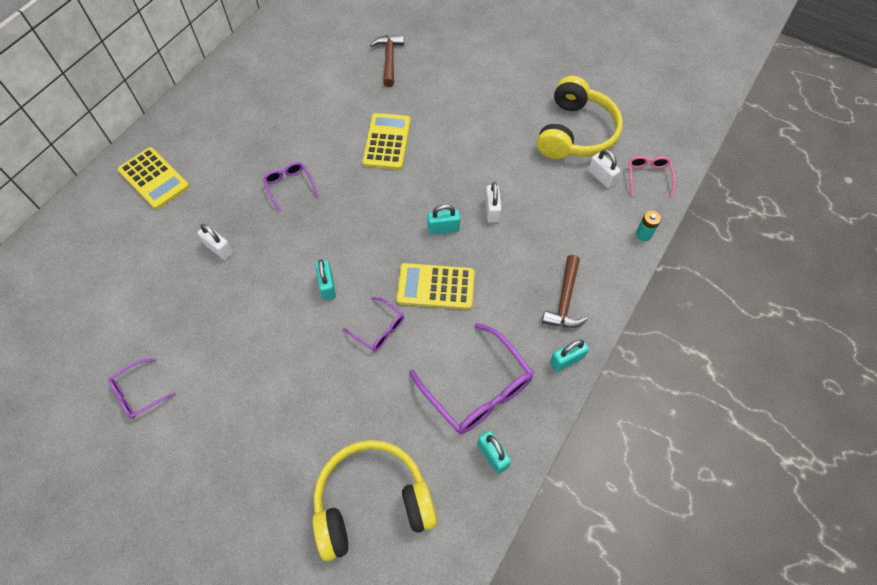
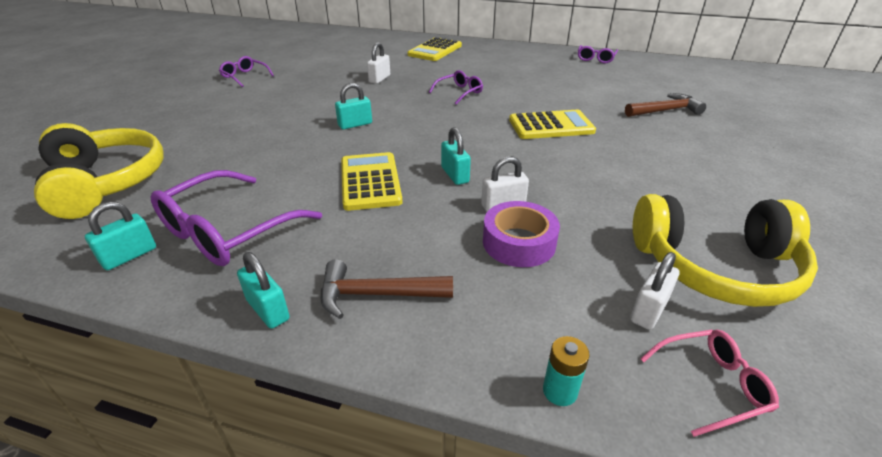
camera: 75 degrees right, 25 degrees down
(379, 329) = (309, 156): purple glasses -> purple glasses (595, 59)
(533, 214) = (519, 242): none -> purple tape

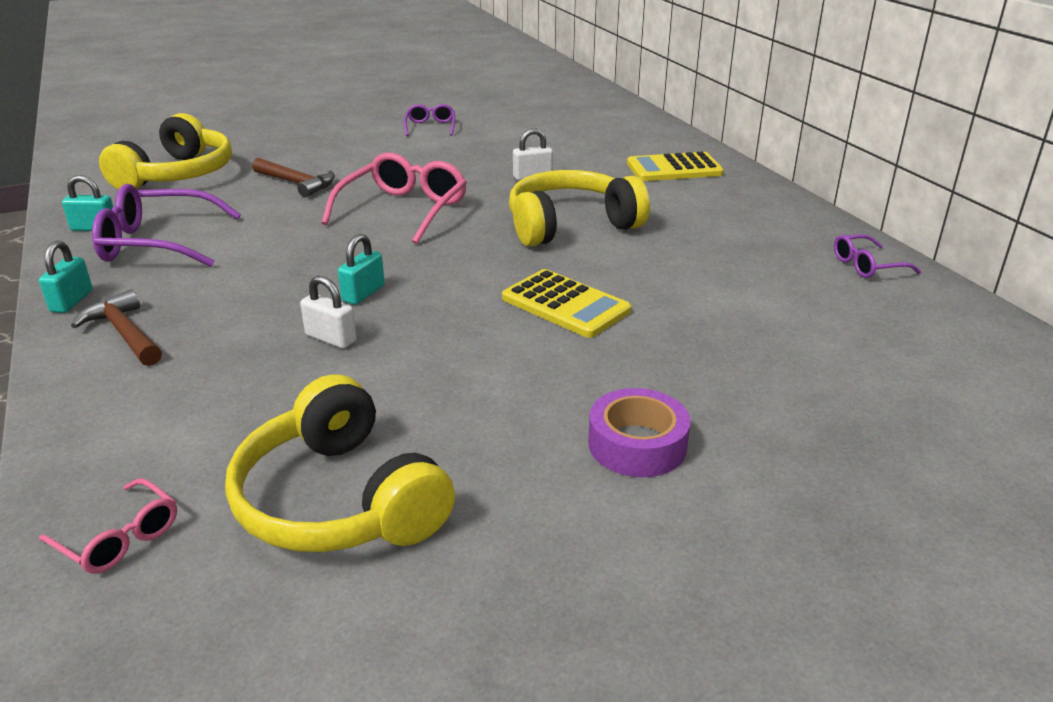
camera: 50 degrees right, 5 degrees down
(355, 124) = (403, 210): turquoise padlock -> pink glasses
(370, 181) = (299, 261): yellow calculator -> none
(459, 92) = (571, 225): purple glasses -> yellow headphones
(519, 242) = (268, 369): purple tape -> purple tape (637, 444)
(560, 391) = (58, 457): turquoise battery -> none
(649, 310) = (213, 474): white padlock -> none
(665, 111) = (757, 368): brown hammer -> brown hammer (296, 183)

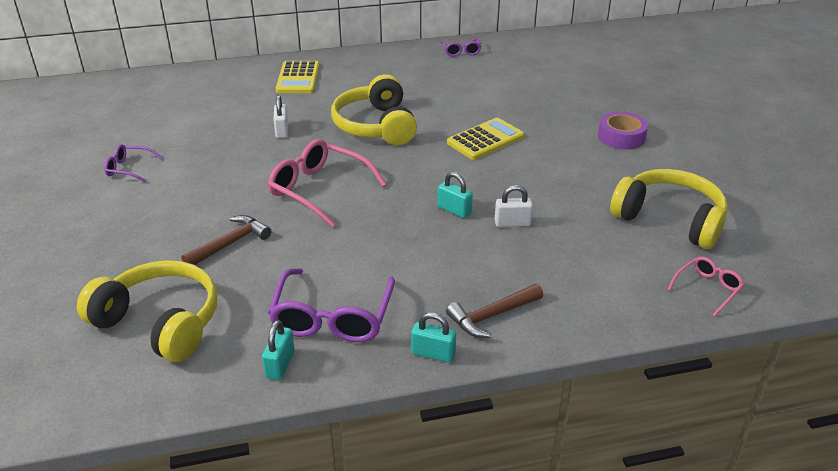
camera: 80 degrees left, 5 degrees up
(331, 338) = (512, 223): white padlock -> white padlock turned 45 degrees clockwise
(340, 500) = (669, 220): yellow headphones -> yellow headphones turned 120 degrees counterclockwise

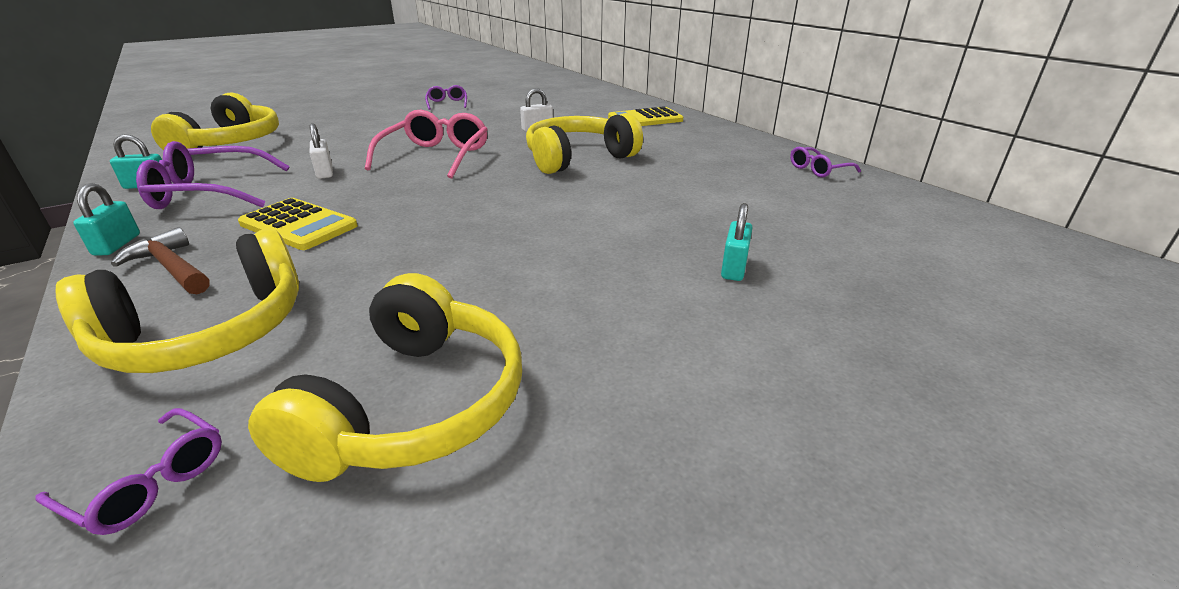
camera: 70 degrees right, 5 degrees down
(230, 244) = (339, 144): brown hammer -> none
(454, 210) = (410, 217): turquoise padlock -> turquoise padlock (734, 268)
(485, 140) = (592, 213): yellow calculator -> yellow calculator (298, 225)
(512, 223) = (384, 255): white padlock -> white padlock (325, 172)
(589, 287) = (208, 332): none -> yellow headphones
(621, 137) = (697, 318): purple tape -> none
(707, 289) = (149, 482): pink glasses -> purple glasses

